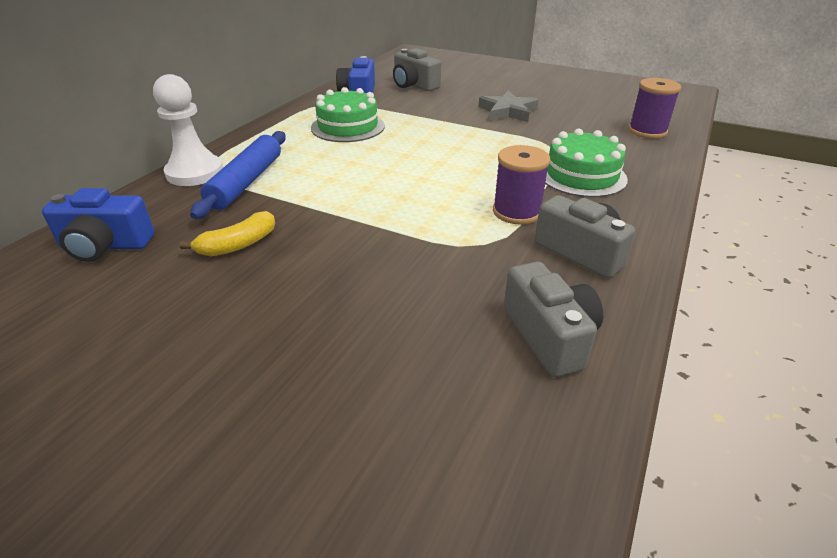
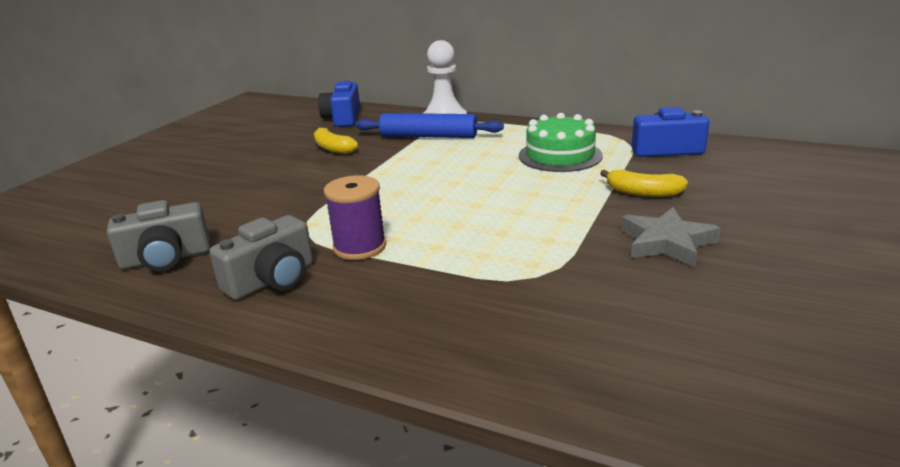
camera: 90 degrees right, 10 degrees down
(414, 85) = (731, 175): grey camera -> none
(433, 109) = (643, 192): none -> yellow banana
(581, 175) = (448, 292): green cake -> none
(647, 131) = (646, 378): purple spool -> none

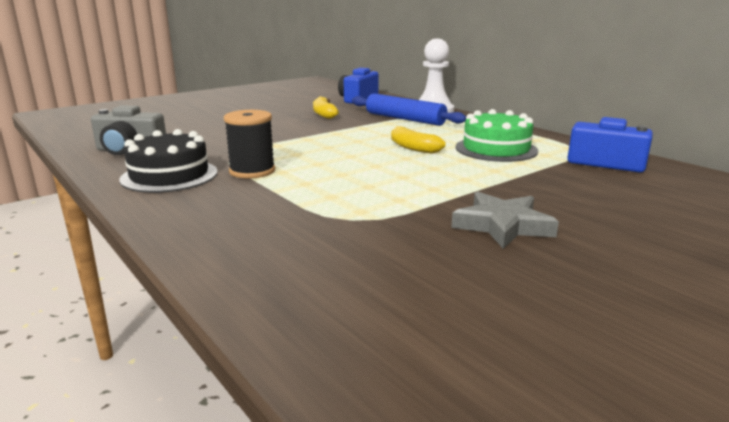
camera: 25 degrees right, 5 degrees down
(272, 280) = (169, 175): grey camera -> black cake
(359, 247) = (252, 171): purple spool -> black spool
(643, 192) = (535, 187): yellow banana -> yellow banana (413, 148)

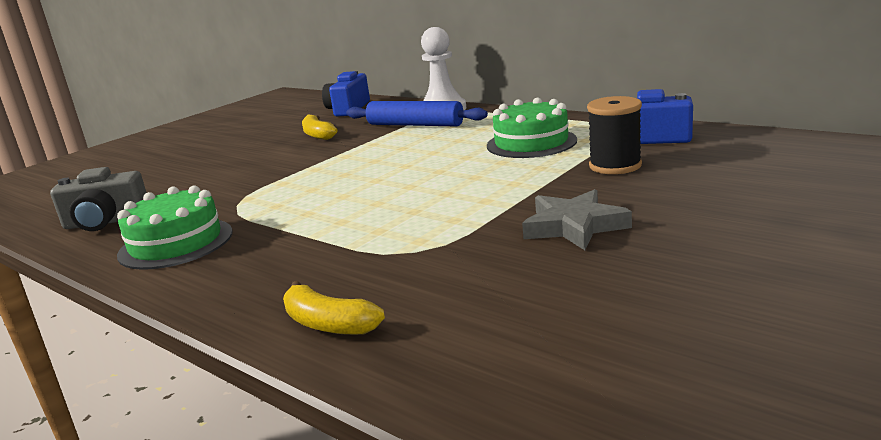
camera: 10 degrees left, 0 degrees up
(169, 175) = (176, 243): black cake -> green cake
(252, 171) = (272, 219): black spool -> black spool (615, 166)
(413, 148) = (441, 158): yellow banana -> yellow banana (328, 324)

